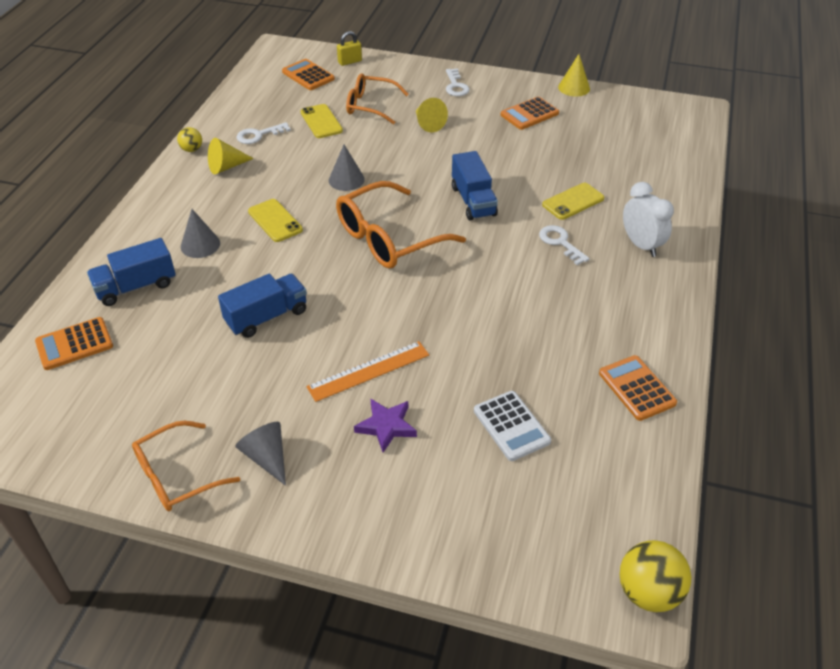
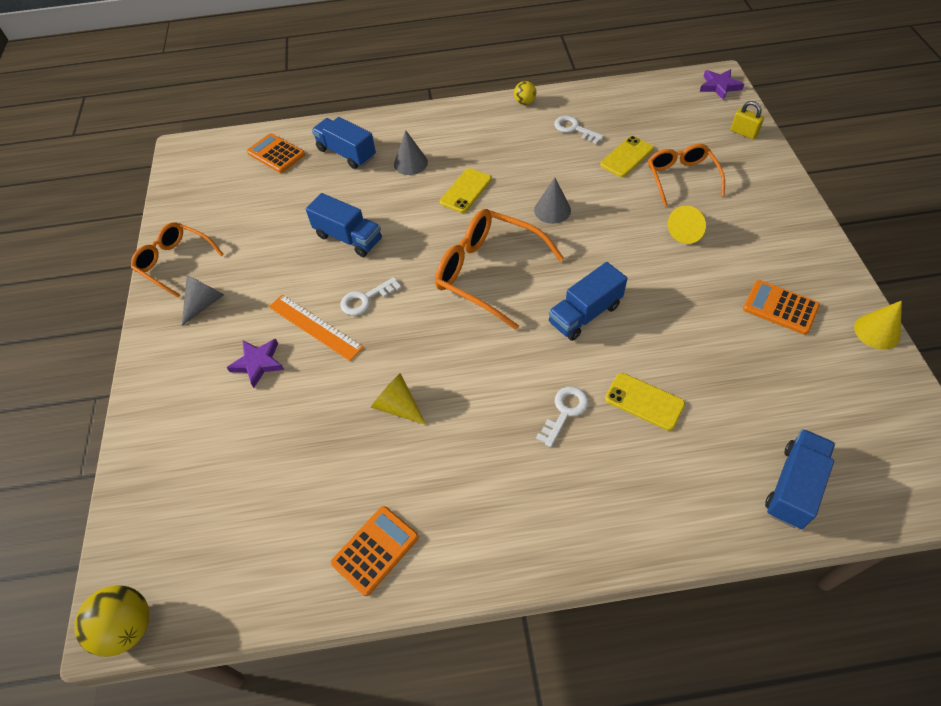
camera: 70 degrees right, 10 degrees up
(226, 167) = (516, 131): yellow cone -> yellow cone (398, 406)
(286, 51) = (719, 86): none -> purple star
(308, 75) = (692, 117): orange calculator -> none
(455, 86) = (777, 226): white key -> white key (366, 299)
(511, 426) = (288, 454): white calculator -> none
(641, 245) = (609, 493): white clock -> none
(671, 166) = (793, 486): none -> blue truck

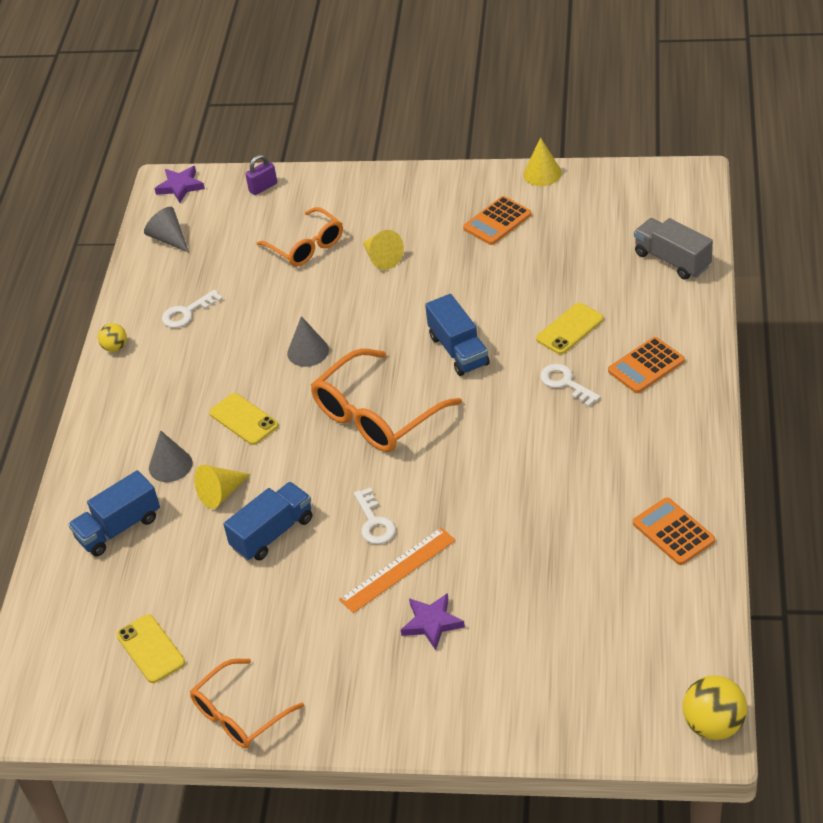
camera: 75 degrees left, 10 degrees down
(205, 303) = (322, 678): grey cone -> grey cone (169, 239)
(276, 154) = (79, 605): orange calculator -> orange calculator (646, 366)
(398, 406) = (524, 504): yellow cone -> yellow cone (221, 493)
(626, 157) = (255, 280): yellow phone -> yellow phone (150, 649)
(681, 178) = (306, 246): orange glasses -> orange glasses turned 135 degrees counterclockwise
(743, 133) = (263, 187): yellow padlock -> purple padlock
(793, 486) = (672, 260): blue truck -> grey truck

